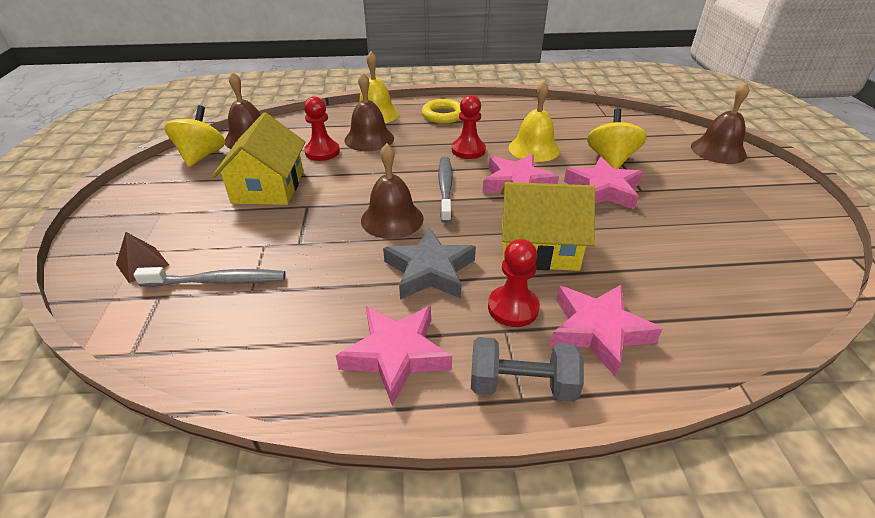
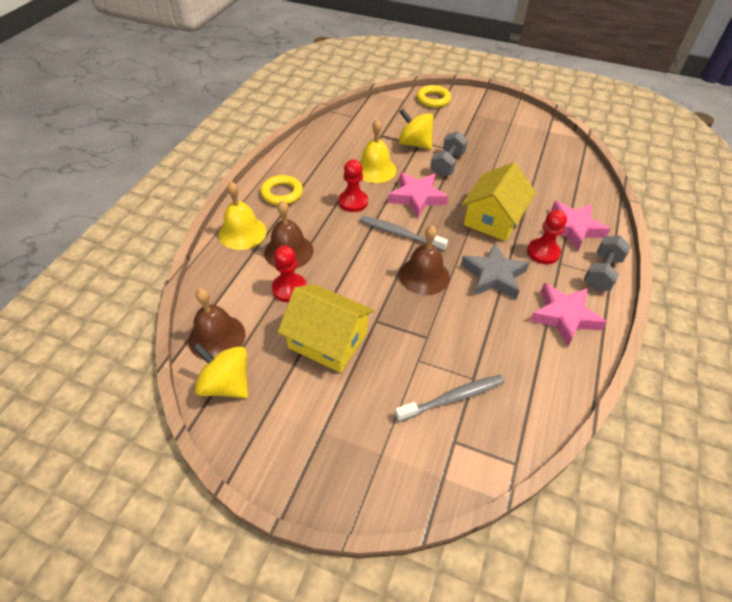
camera: 65 degrees left, 10 degrees up
(142, 264) = (404, 451): brown pyramid -> none
(217, 281) = (452, 398): grey toothbrush -> grey toothbrush turned 45 degrees clockwise
(603, 189) = (447, 164): pink star -> grey dumbbell
(718, 150) = (433, 99): brown bell -> yellow ring

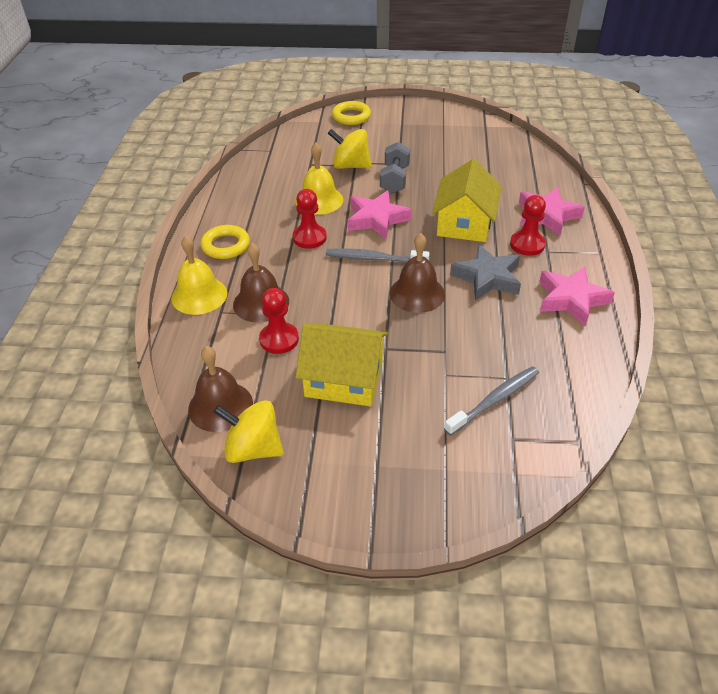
camera: 15 degrees left, 5 degrees down
(601, 273) = (590, 251): grey dumbbell -> none

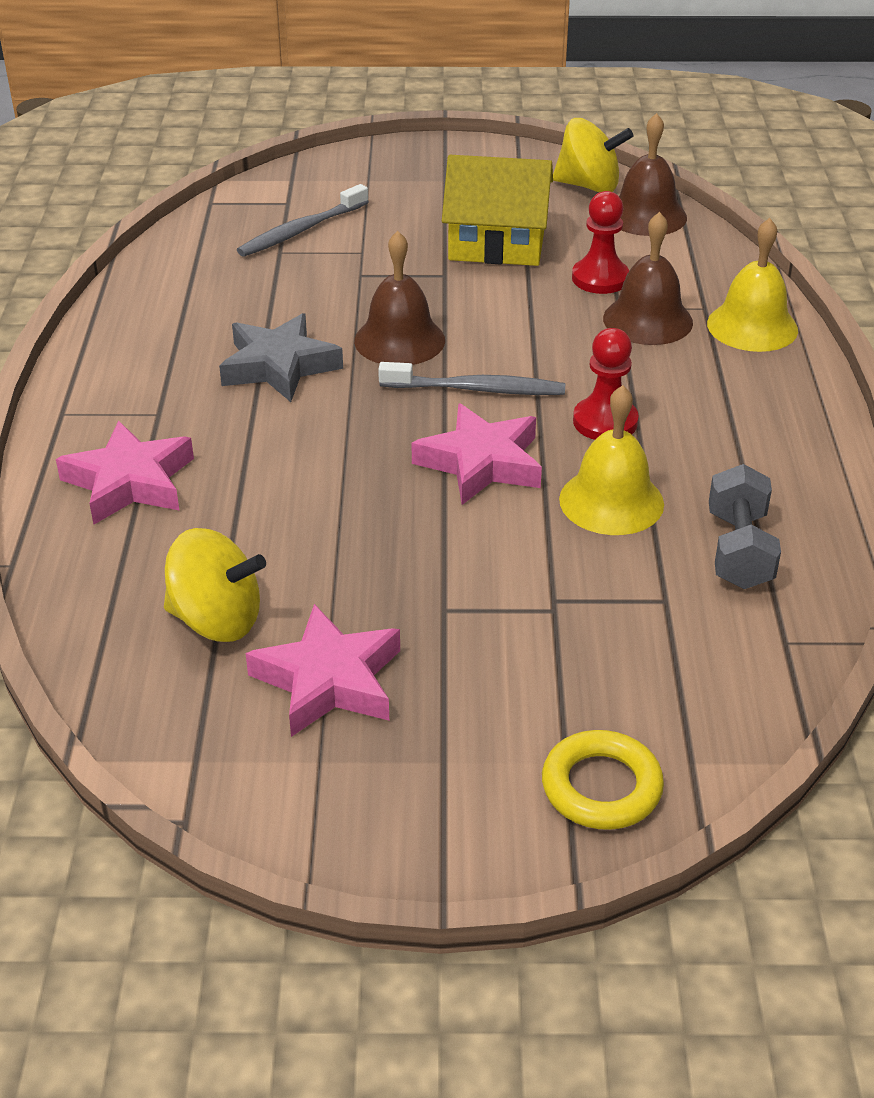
camera: 175 degrees right, 5 degrees down
(226, 246) = (756, 403): yellow ring -> none
(350, 166) = (563, 596): yellow spinning top -> yellow spinning top (217, 620)
(394, 179) = (451, 560): grey dumbbell -> grey dumbbell (739, 551)
(464, 223) = (303, 460): yellow house -> none
(527, 244) = (192, 423): red pawn -> none
(571, 299) = (150, 340): pink star -> pink star (328, 680)

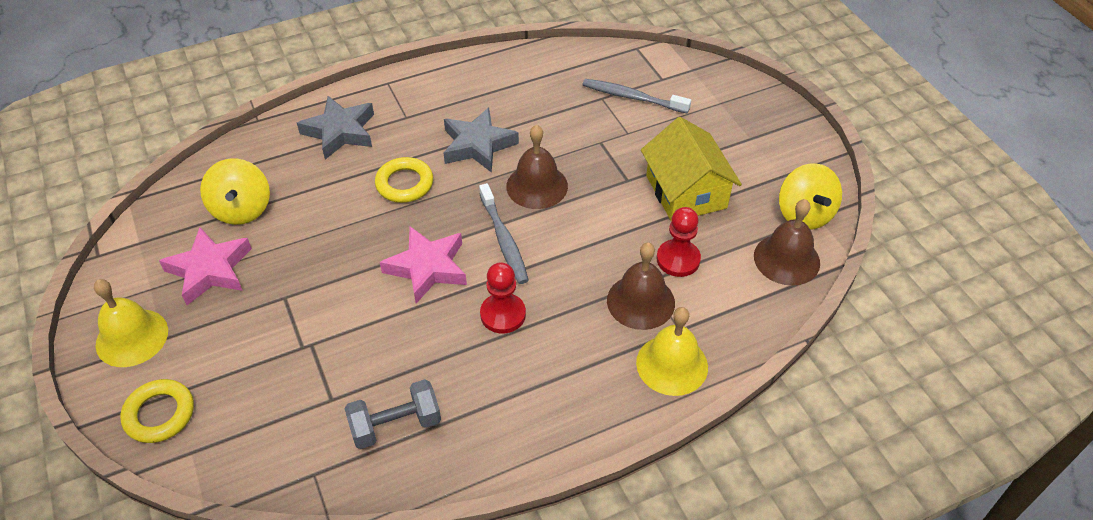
camera: 65 degrees right, 10 degrees up
(129, 482) = (340, 132): pink star -> grey star
(301, 446) = (404, 184): none -> yellow ring
(611, 501) = (418, 343): yellow bell -> yellow bell (132, 337)

